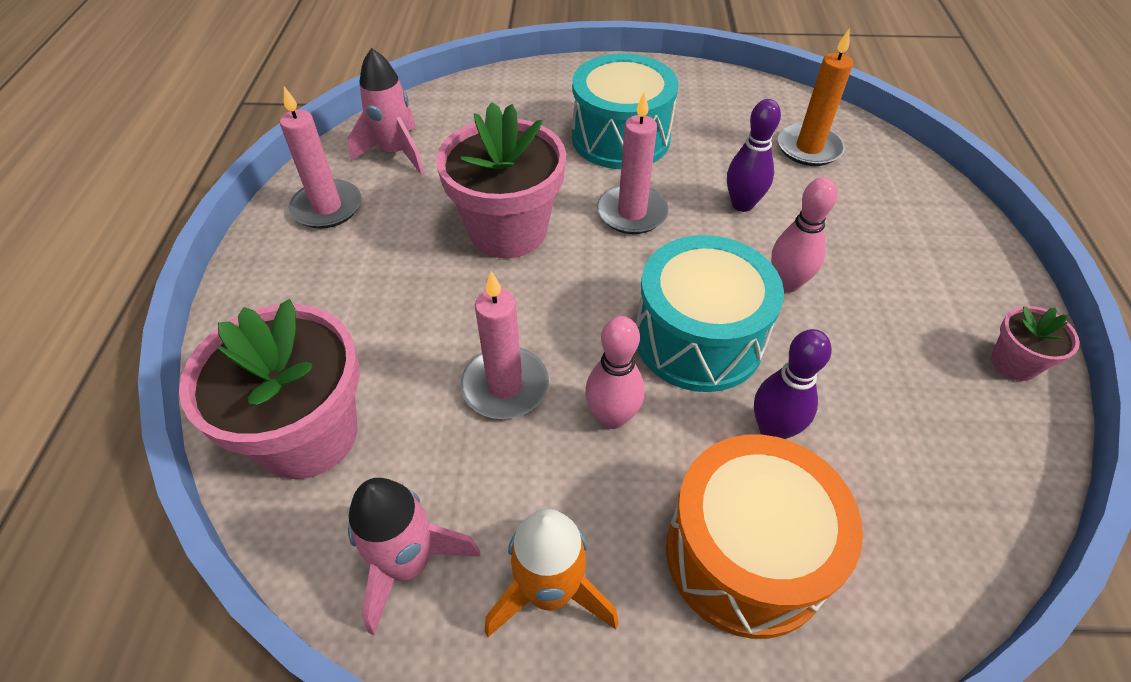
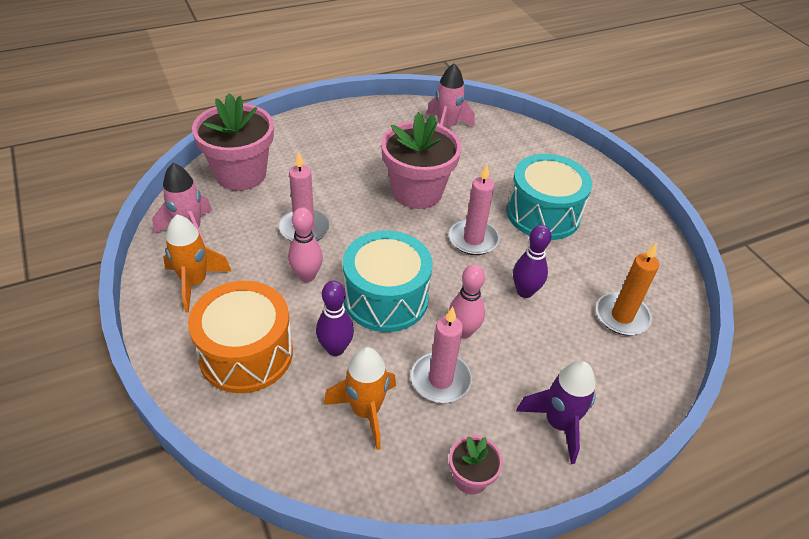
camera: 60 degrees right, 5 degrees down
(327, 207) = (384, 121): pink candle -> pink candle (440, 380)
(895, 433) = (365, 411): none -> orange rocket
(947, 258) = (558, 424): none -> purple rocket

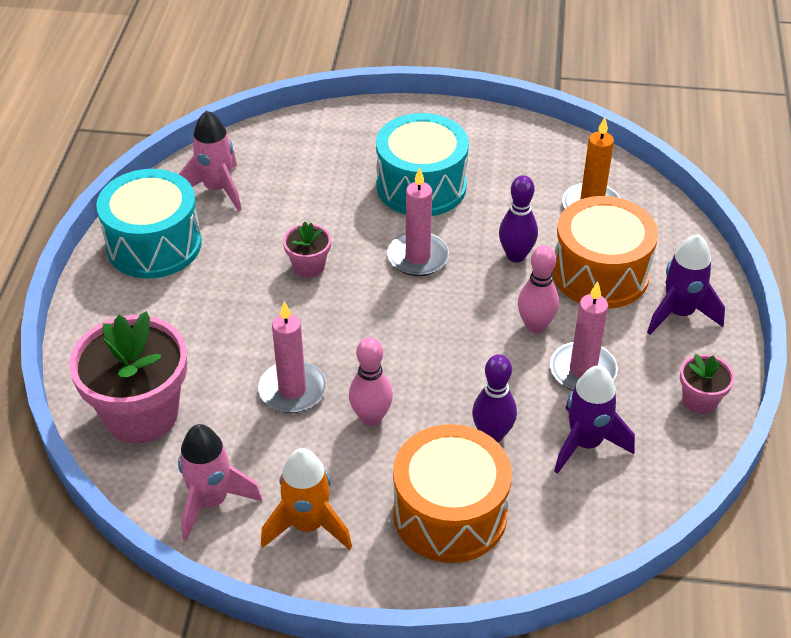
camera: 55 degrees left, 0 degrees up
(365, 411) = (585, 443): orange rocket -> purple rocket
(386, 298) = (451, 365): turquoise drum -> turquoise drum (154, 245)
(417, 192) = (308, 266): pink flower pot -> pink flower pot, size x0.48
(554, 351) = (600, 273): none -> orange drum

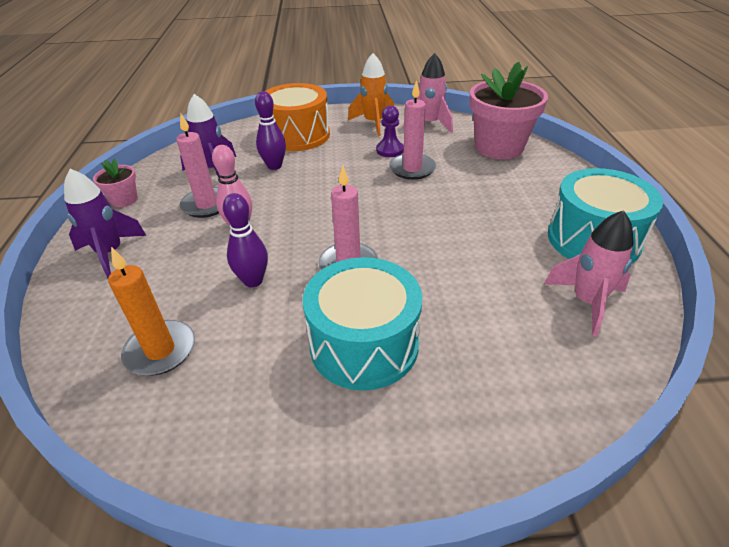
camera: 170 degrees right, 5 degrees down
(308, 266) = (444, 242): pink flower pot -> none
(308, 440) = (390, 150): none -> purple pawn
(371, 418) = (354, 163): pink bowling pin -> none
(600, 273) = (172, 276): orange drum -> none

